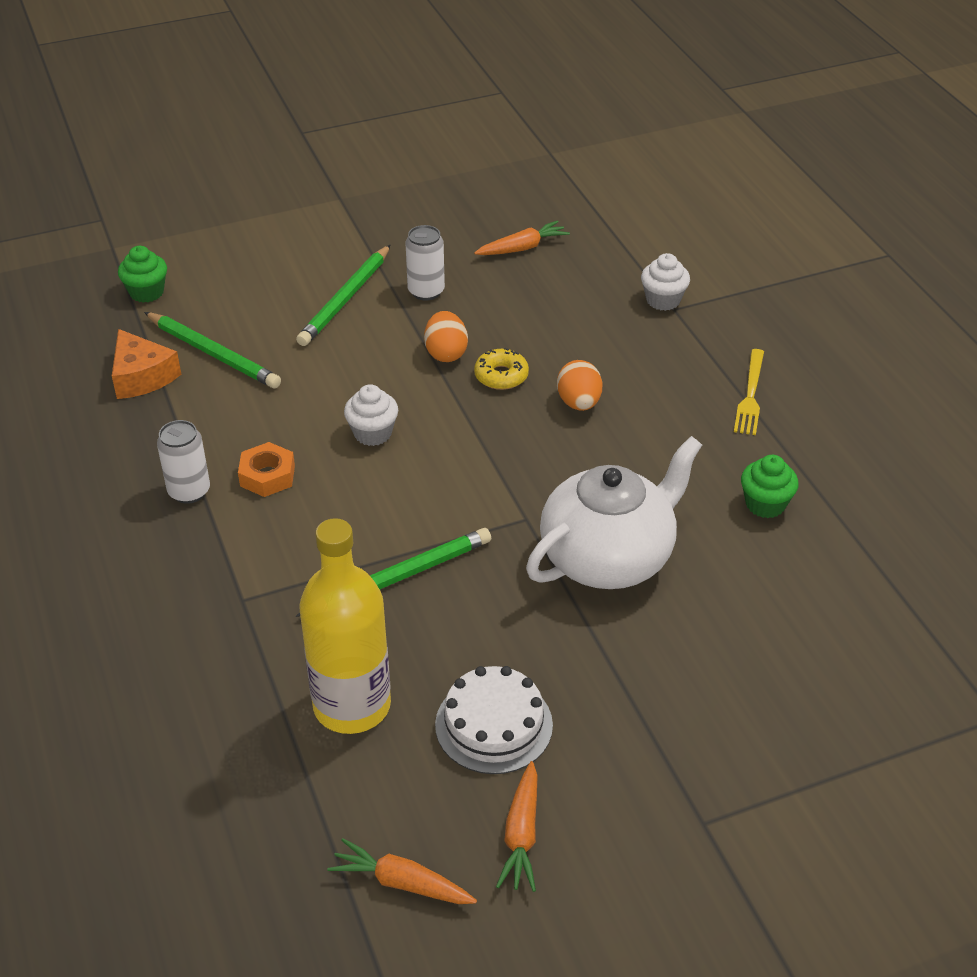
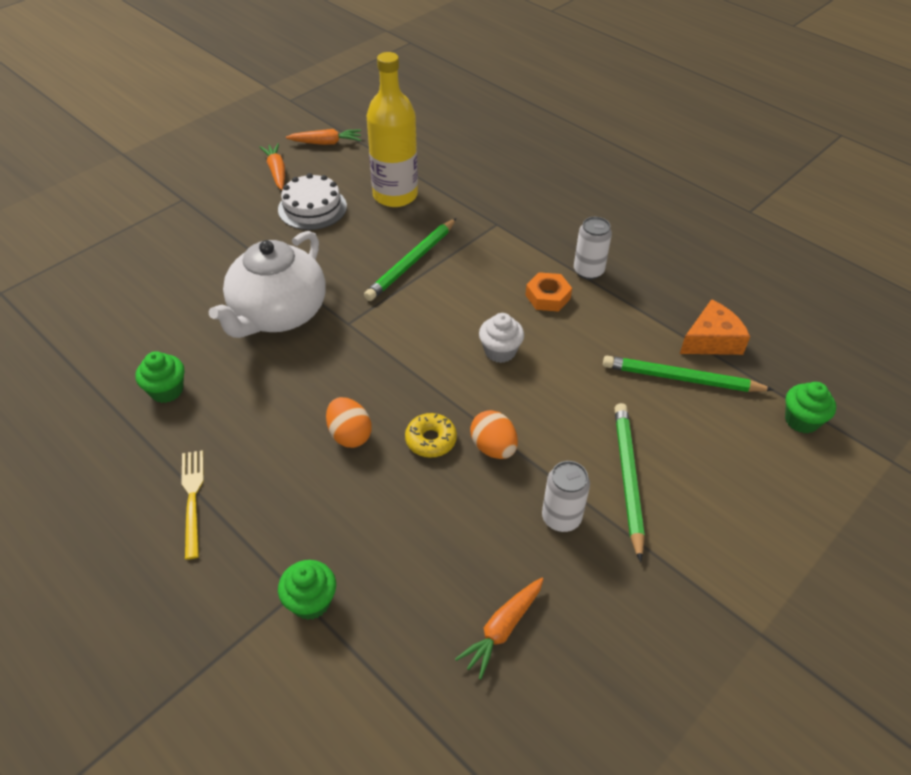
camera: 155 degrees right, 5 degrees up
(142, 376) = (711, 340): orange cheese -> orange cheese turned 120 degrees clockwise
(663, 300) = (311, 601): white cupcake -> green cupcake

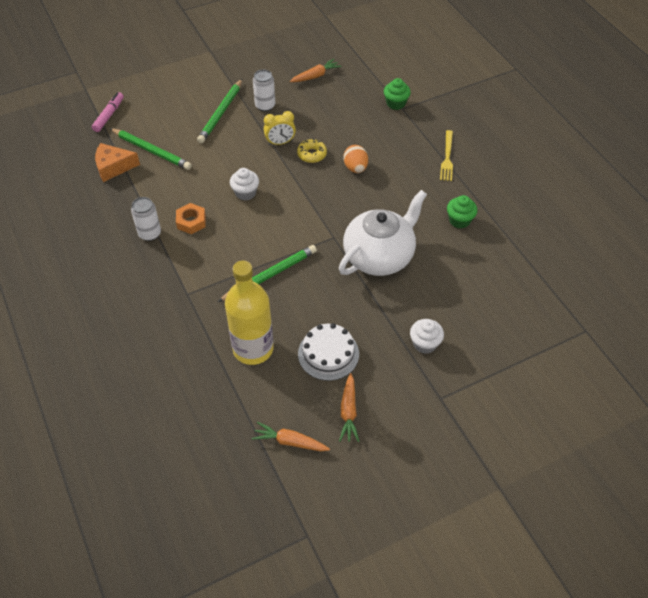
camera: 160 degrees left, 5 degrees up
(204, 238) = (425, 344): none -> white cupcake
(493, 448) = (280, 143): orange egg -> yellow clock
(801, 420) = (109, 115): green cupcake -> pink marker

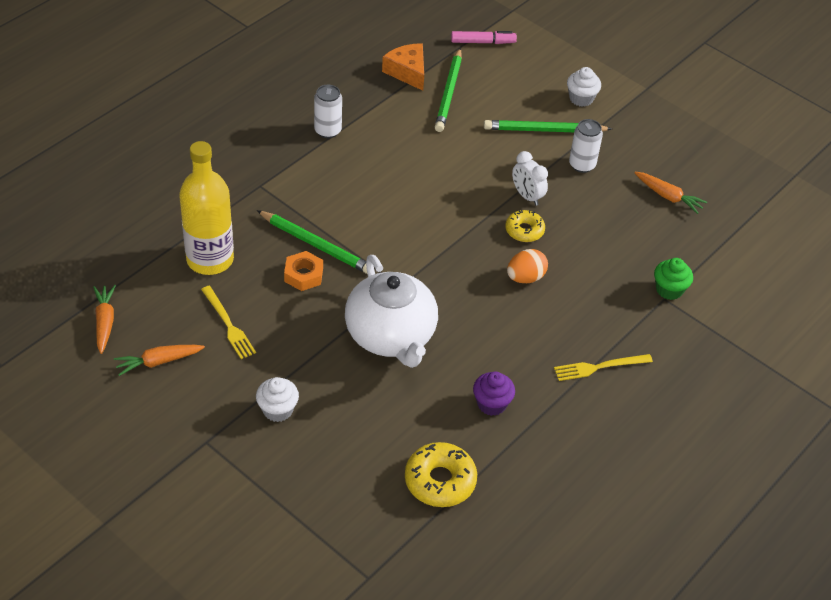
camera: 65 degrees right, 5 degrees down
(191, 221) = (361, 157): orange nut -> orange nut (303, 275)
(245, 193) = (428, 189): white cupcake -> white cupcake (581, 98)
(280, 143) = (527, 196): yellow clock -> white clock
(328, 354) = (228, 324): white cake -> yellow fork
(379, 256) = (391, 336): white teapot -> white teapot turned 45 degrees clockwise
(459, 220) = (491, 404): green cupcake -> purple cupcake
(516, 267) = (440, 481): none -> yellow donut

